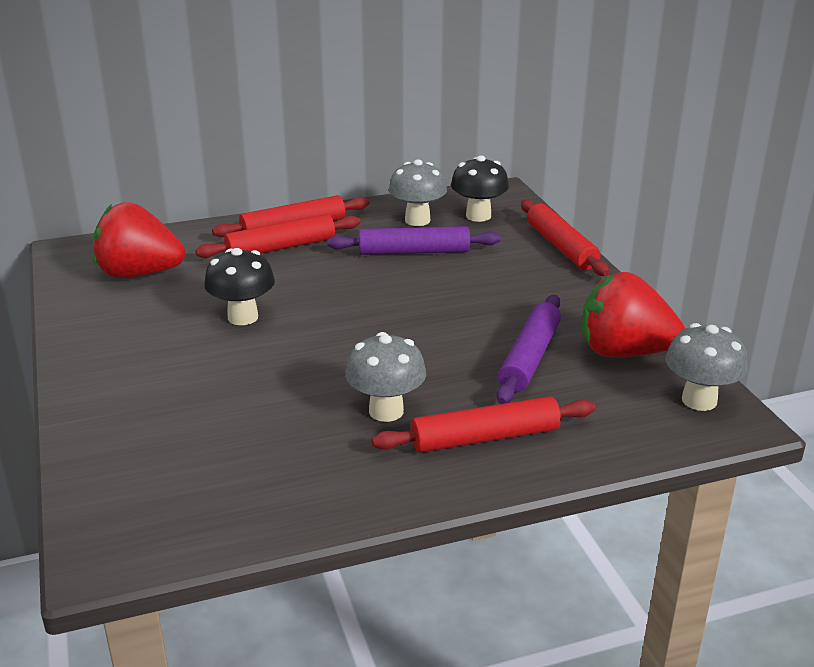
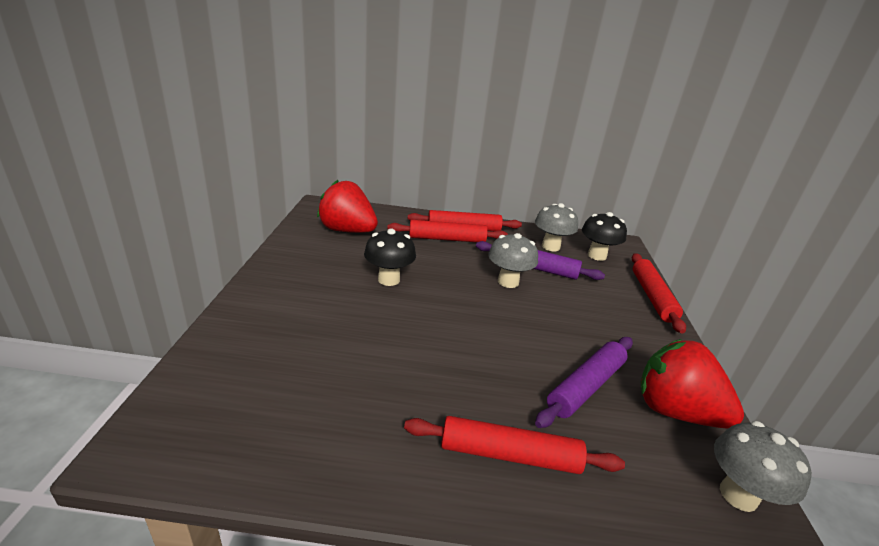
camera: 20 degrees right, 0 degrees up
(386, 411) = (440, 394): grey mushroom -> grey mushroom (508, 282)

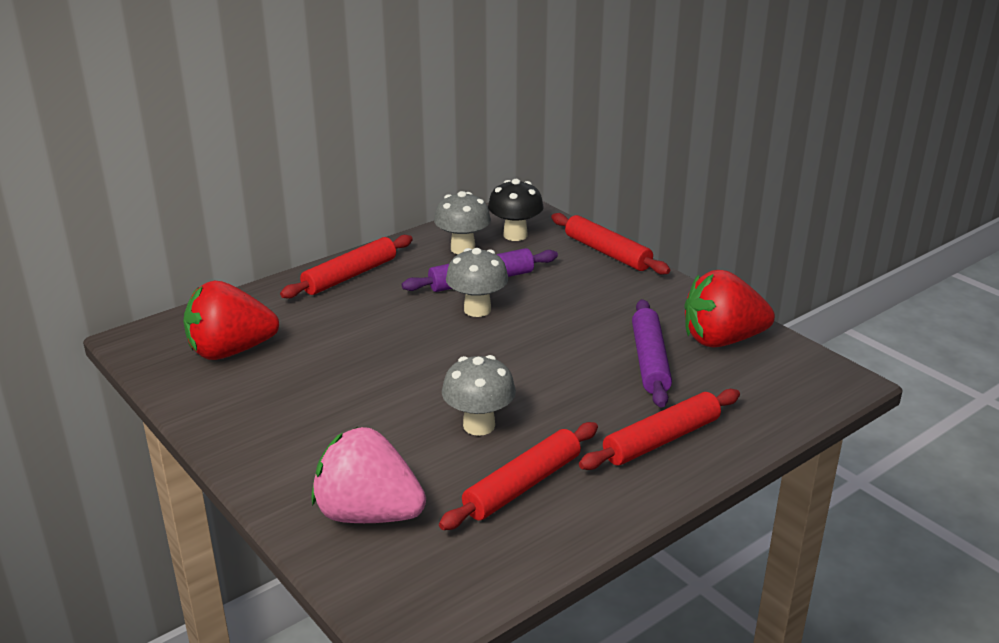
camera: 40 degrees left, 0 degrees up
(252, 355) = (368, 514): none -> pink strawberry
(389, 279) = (368, 375): black mushroom -> none
(447, 239) = (353, 298): red rolling pin -> red rolling pin (522, 485)
(738, 495) = (806, 370): grey mushroom -> grey mushroom (479, 425)

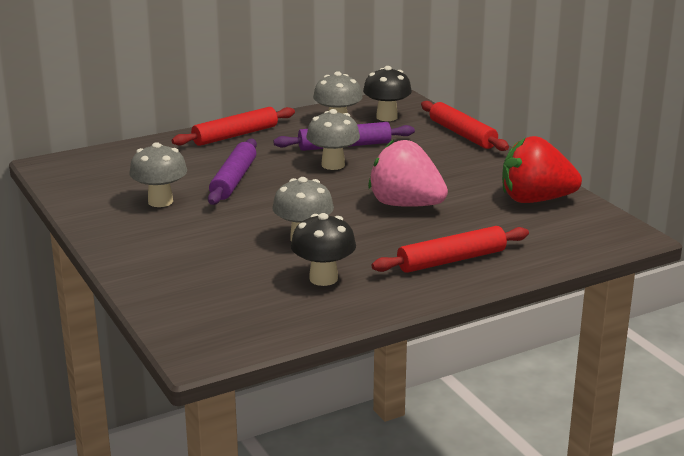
camera: 10 degrees right, 5 degrees down
(230, 351) = (121, 177): red strawberry -> none
(289, 384) = (160, 201): none -> grey mushroom
(368, 514) = (194, 285): pink strawberry -> pink strawberry (405, 205)
(522, 485) = (323, 278): red rolling pin -> black mushroom
(650, 361) = (465, 209): purple rolling pin -> purple rolling pin (234, 180)

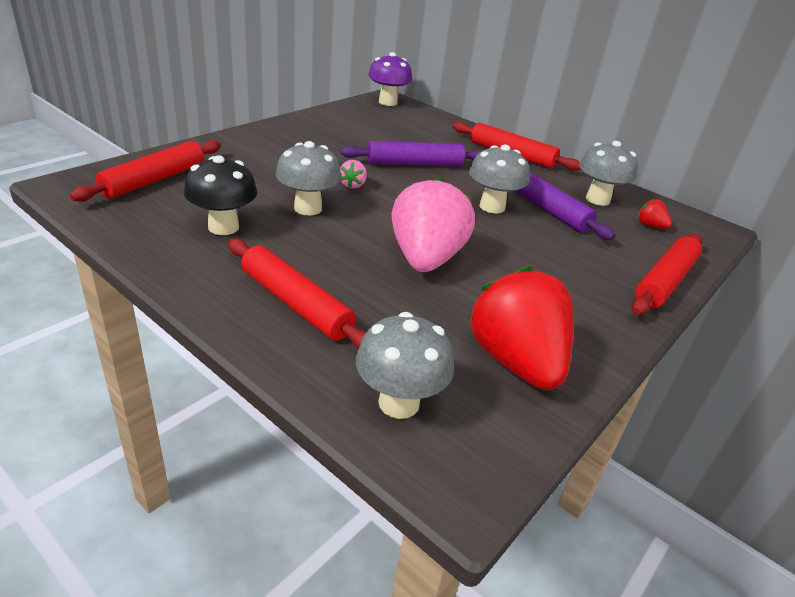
camera: 65 degrees right, 10 degrees up
(62, 166) = (388, 102): none -> purple mushroom
(160, 201) = (349, 140): grey mushroom -> grey mushroom (399, 403)
(208, 306) = (154, 180): none -> red rolling pin
(265, 214) = (353, 185): none -> pink strawberry
(387, 117) = (650, 226): black mushroom -> red strawberry

